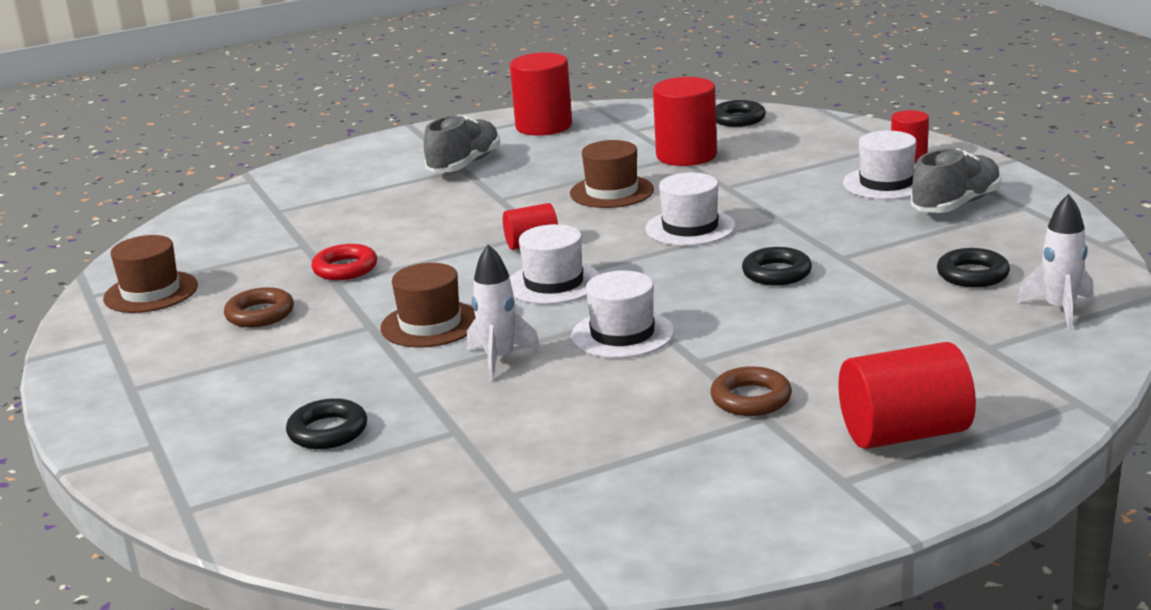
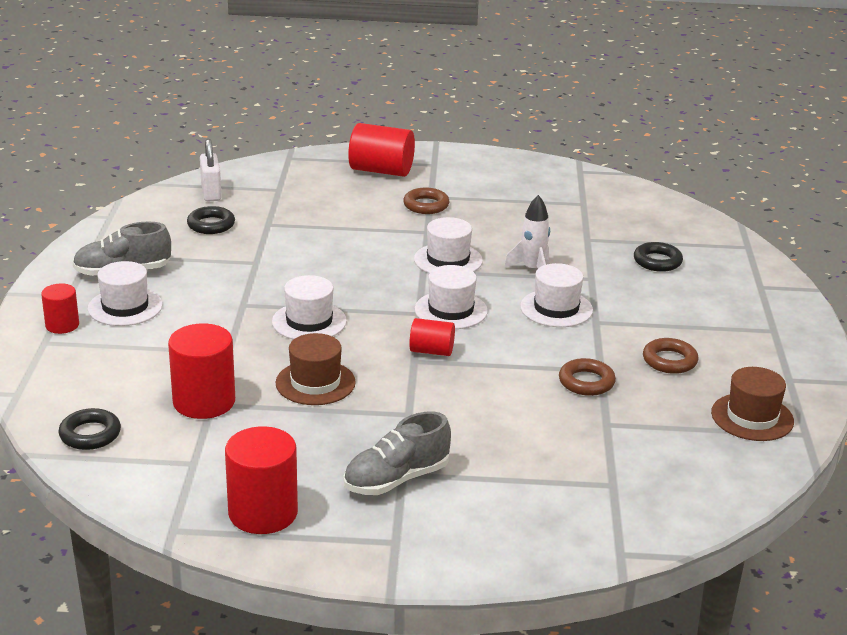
camera: 155 degrees left, 5 degrees up
(345, 268) = (586, 382): red ring -> brown ring
(430, 324) = (556, 308): brown hat -> white hat
(776, 273) = (309, 266): black ring -> none
(1059, 310) = (211, 193): white rocket -> white padlock

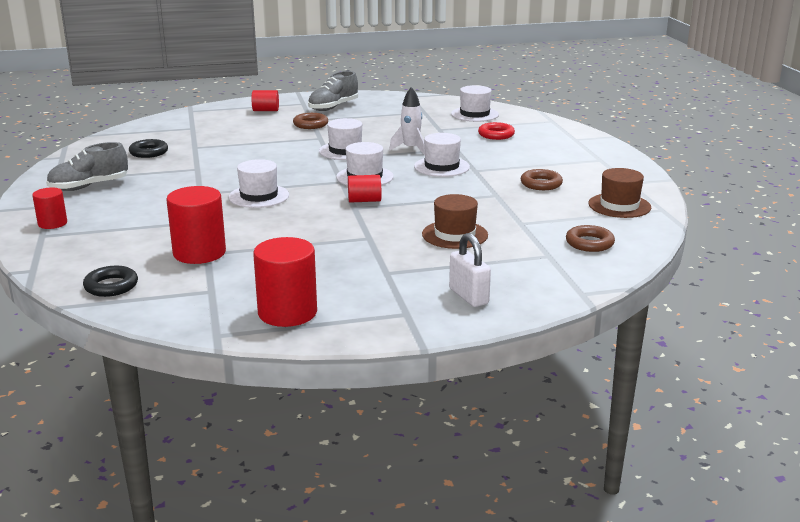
camera: 15 degrees left, 5 degrees down
(125, 307) = (102, 206): white hat -> white hat (474, 114)
(211, 193) = (139, 135): white padlock -> white padlock (468, 296)
(315, 383) = (284, 230): brown hat -> brown hat (454, 235)
(381, 171) = (266, 110): red cylinder -> red cylinder, size x0.58
(396, 479) = (383, 276): grey shoe -> grey shoe (333, 107)
(586, 382) = (490, 202): brown ring -> brown ring (589, 243)
(657, 261) = (496, 135): black ring -> red ring

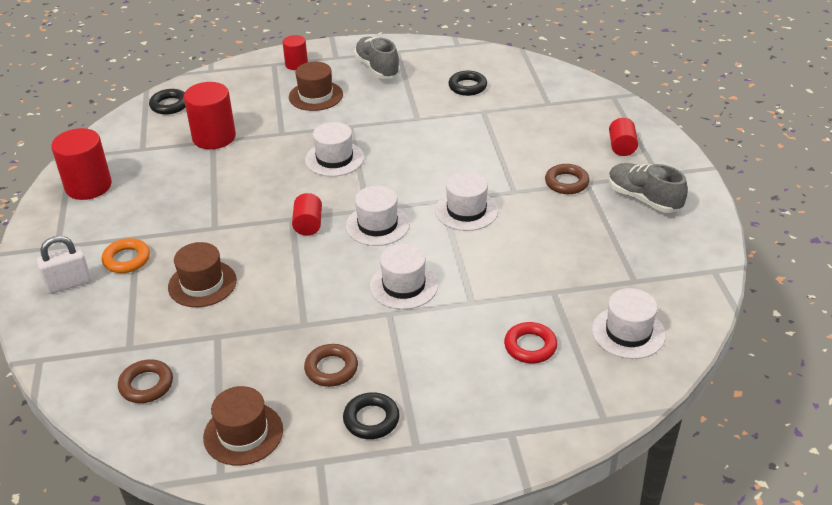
camera: 95 degrees right, 15 degrees up
(132, 210) = (316, 96): none -> brown hat
(410, 149) = (471, 262): white rocket -> none
(424, 272) = (127, 259): none -> orange ring
(583, 171) = (371, 419): none -> black ring

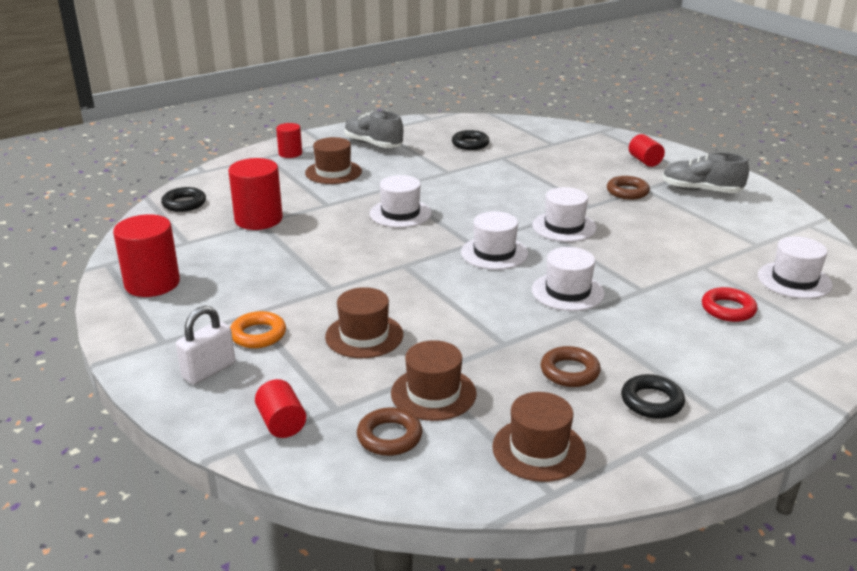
camera: 25 degrees left, 10 degrees down
(209, 356) = (433, 393): none -> brown hat
(308, 225) = (426, 266): red cylinder -> red cylinder (282, 423)

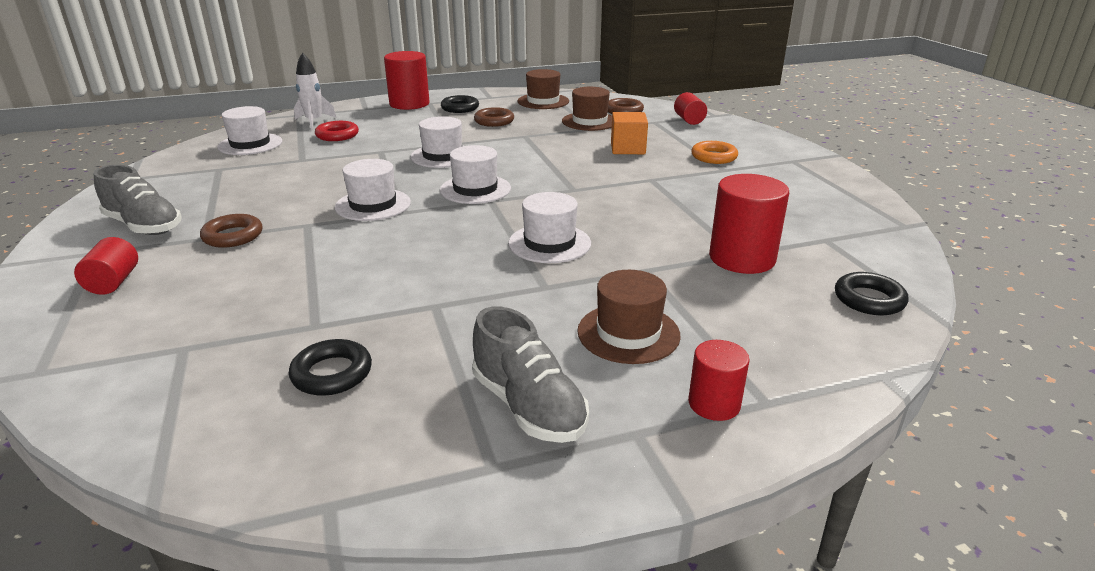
camera: 165 degrees left, 0 degrees up
(152, 283) = (835, 201): red cylinder -> red cylinder (409, 104)
(209, 371) = (746, 143): white padlock -> none
(364, 336) = (628, 148): brown hat -> orange cube
(799, 332) = (314, 122): none -> white rocket

